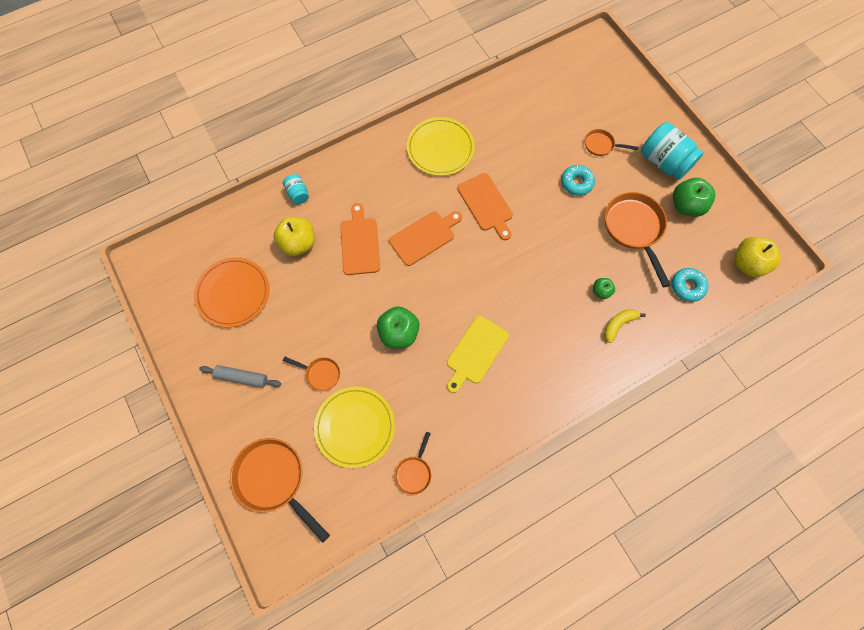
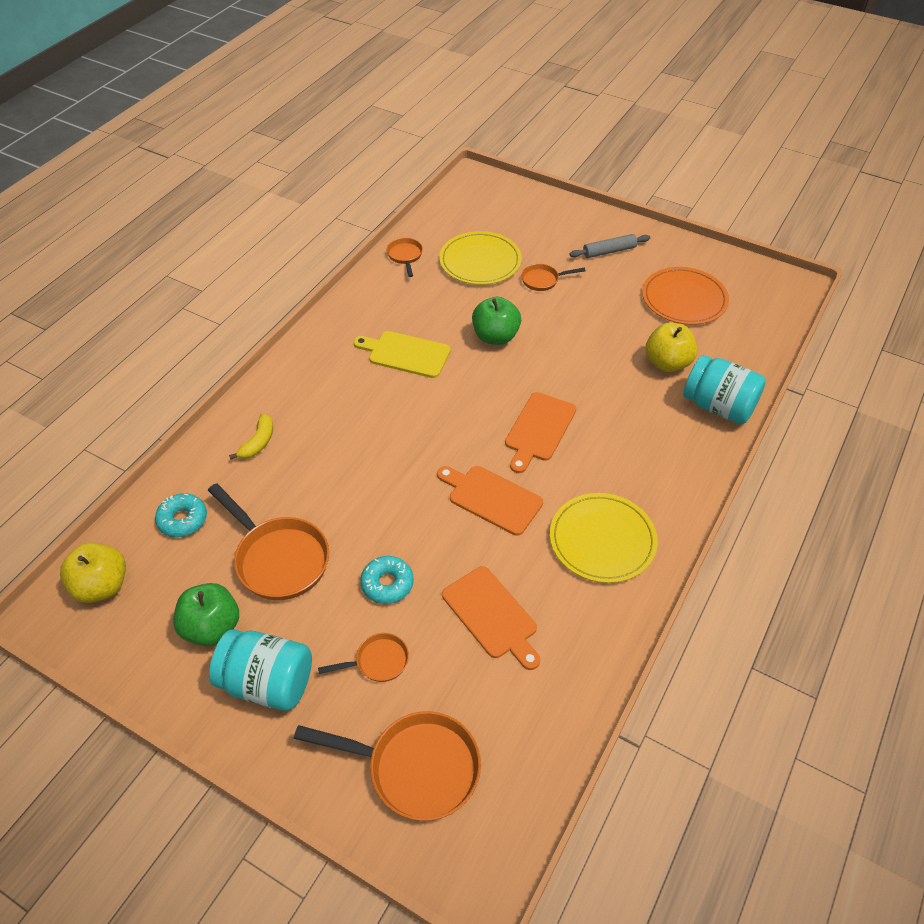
camera: 150 degrees right, 20 degrees down
(274, 480) = (518, 210): orange pan -> orange pan (415, 768)
(298, 194) = (718, 406): turquoise jar -> turquoise jar, size x1.98
(359, 243) = (604, 391): orange cutting board -> orange cutting board (492, 615)
(476, 352) = (405, 354): yellow cutting board -> yellow cutting board turned 75 degrees counterclockwise
(601, 291) = (293, 466): green apple -> none

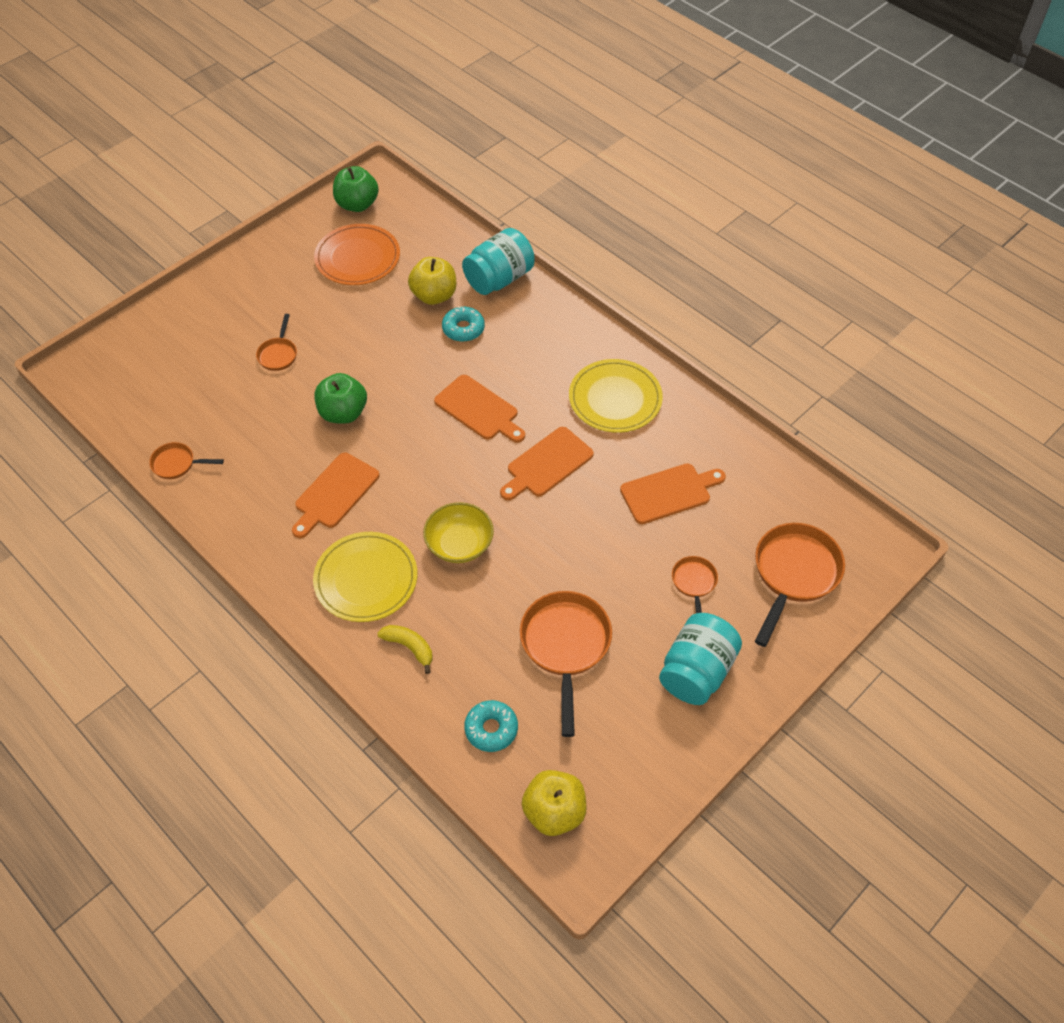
camera: 75 degrees left, 5 degrees up
(212, 628) = (629, 712): green apple -> green apple (357, 204)
(278, 559) = (565, 646): orange pan -> orange pan turned 60 degrees counterclockwise
(376, 451) = (459, 544): none -> yellow bowl
(387, 584) = (617, 562): turquoise donut -> turquoise donut (463, 329)
(405, 354) = (335, 494): yellow cutting board -> orange cutting board
(480, 261) = (222, 399): yellow plate -> yellow plate (366, 579)
(609, 251) = (261, 291): grey rolling pin -> none

